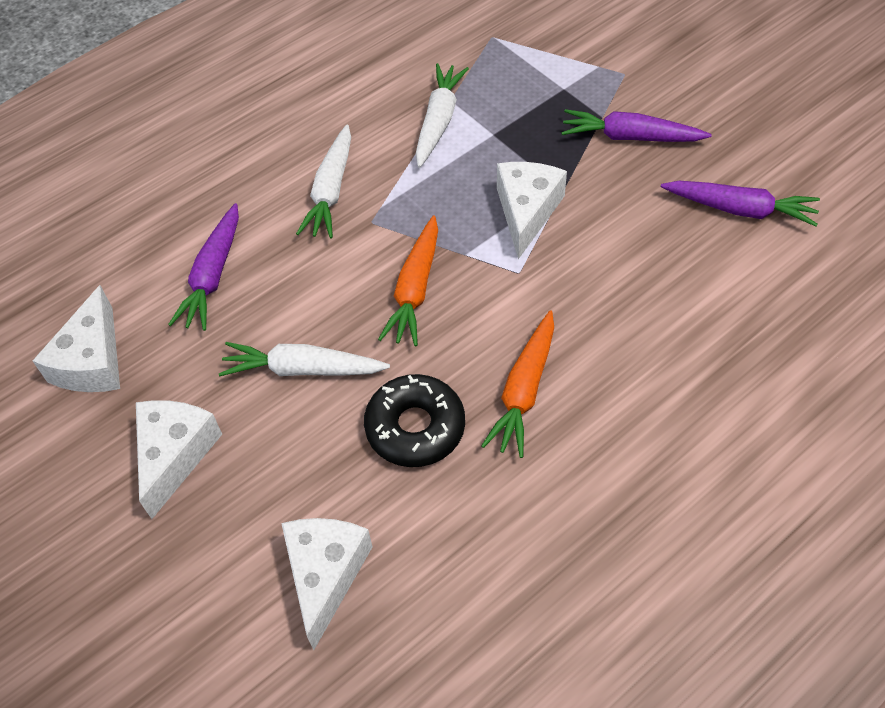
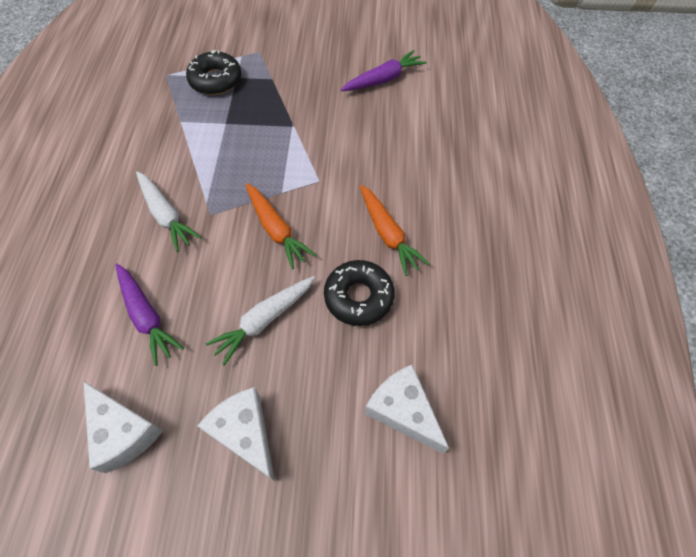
camera: 50 degrees left, 5 degrees up
(438, 121) = (186, 136): white carrot -> none
(527, 212) = (288, 149): white cheese -> none
(537, 77) = (215, 80): none -> black donut
(630, 137) = (297, 79): purple carrot -> none

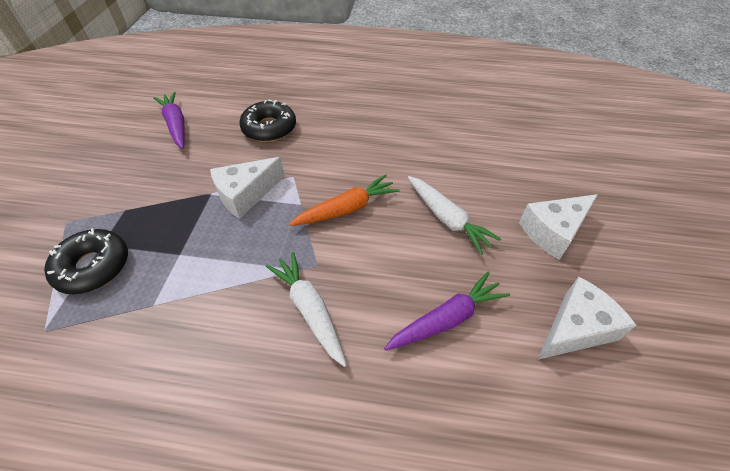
camera: 85 degrees left, 10 degrees down
(166, 215) = (310, 310): white carrot -> white carrot turned 90 degrees counterclockwise
(358, 297) = (422, 158): black donut -> black donut (269, 128)
(388, 234) = (362, 137): orange carrot -> none
(403, 411) = (515, 142): white cheese -> white cheese (246, 194)

